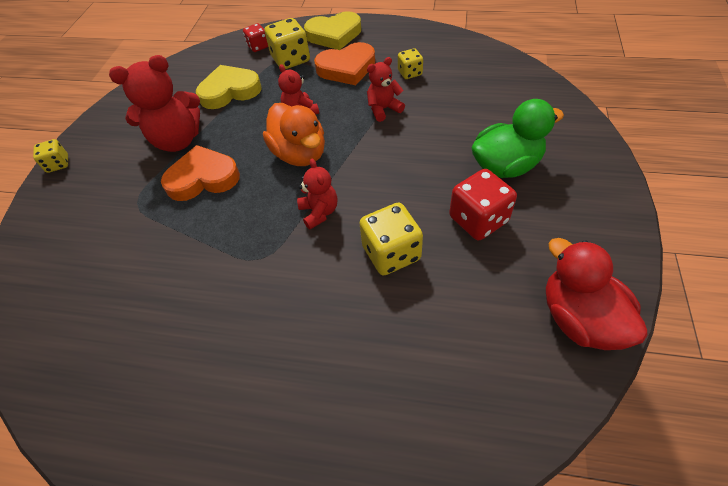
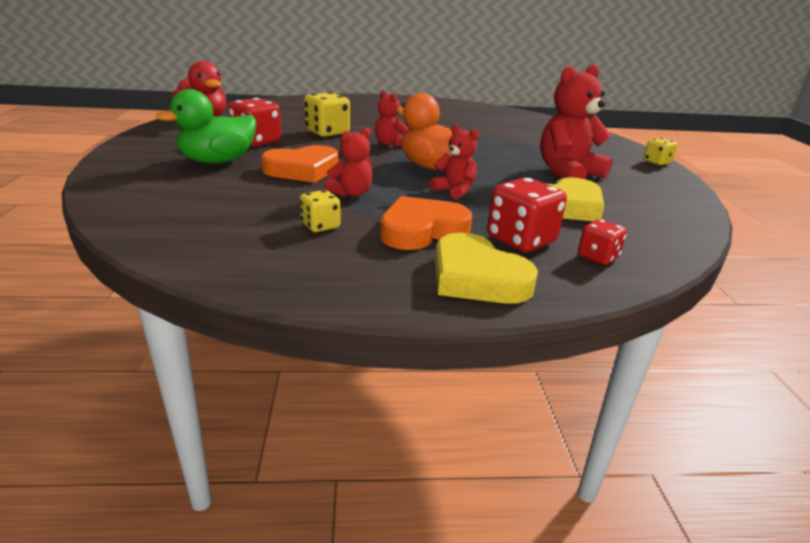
camera: 160 degrees right, 25 degrees down
(203, 178) = (509, 156): orange heart -> orange heart (302, 170)
(291, 59) = (521, 240): yellow dice -> red dice
(334, 35) = (477, 277): yellow heart -> yellow heart turned 105 degrees counterclockwise

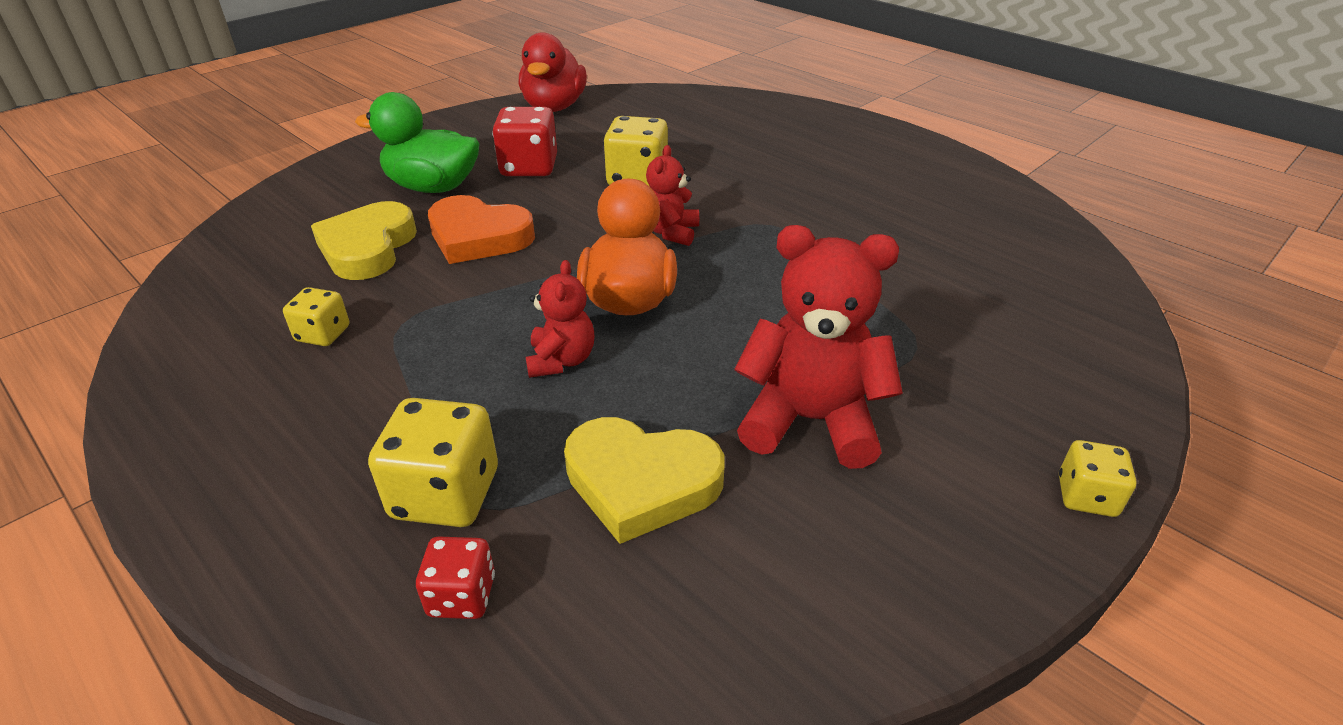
camera: 50 degrees right, 10 degrees up
(351, 193) = (446, 301): red teddy bear -> none
(422, 230) = (387, 402): orange heart -> none
(477, 277) = (280, 510): yellow heart -> yellow heart (368, 248)
(521, 240) = (445, 494): red dice -> yellow dice

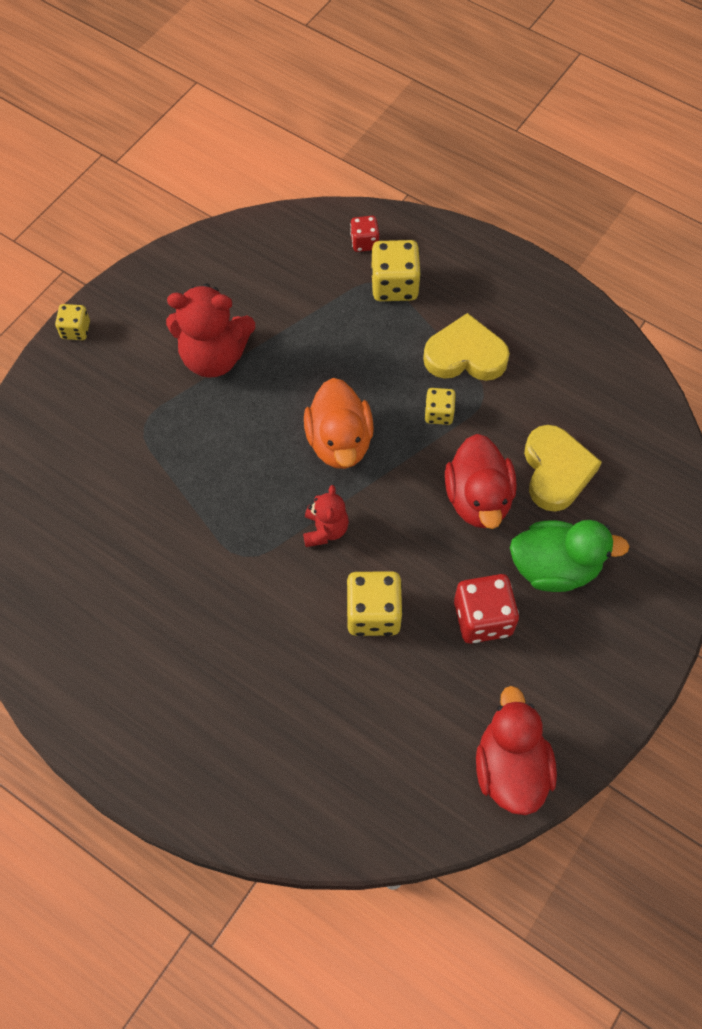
camera: 170 degrees right, 25 degrees up
(323, 334) = (527, 379): yellow dice -> yellow dice (439, 413)
(478, 237) = (478, 498): orange heart -> red duck
(561, 360) = (367, 379): red teddy bear -> none
(641, 482) = (300, 305): yellow heart -> yellow heart (465, 355)

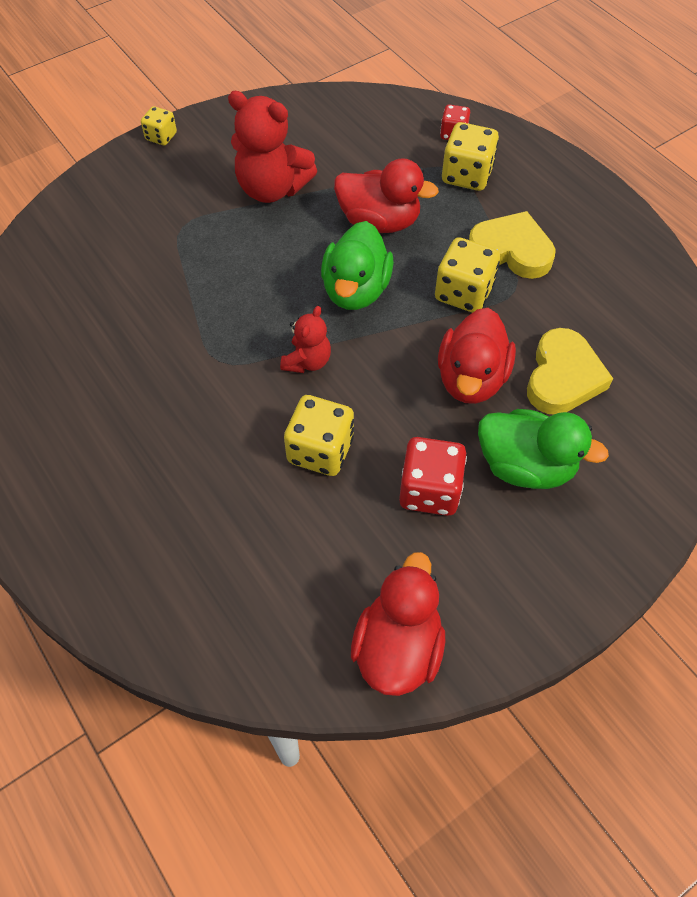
camera: 20 degrees right, 5 degrees down
(332, 361) = (379, 221): none -> red duck
(339, 442) = (356, 290): orange duck -> green duck
(439, 413) = (463, 293): yellow dice -> yellow dice, size x1.72

